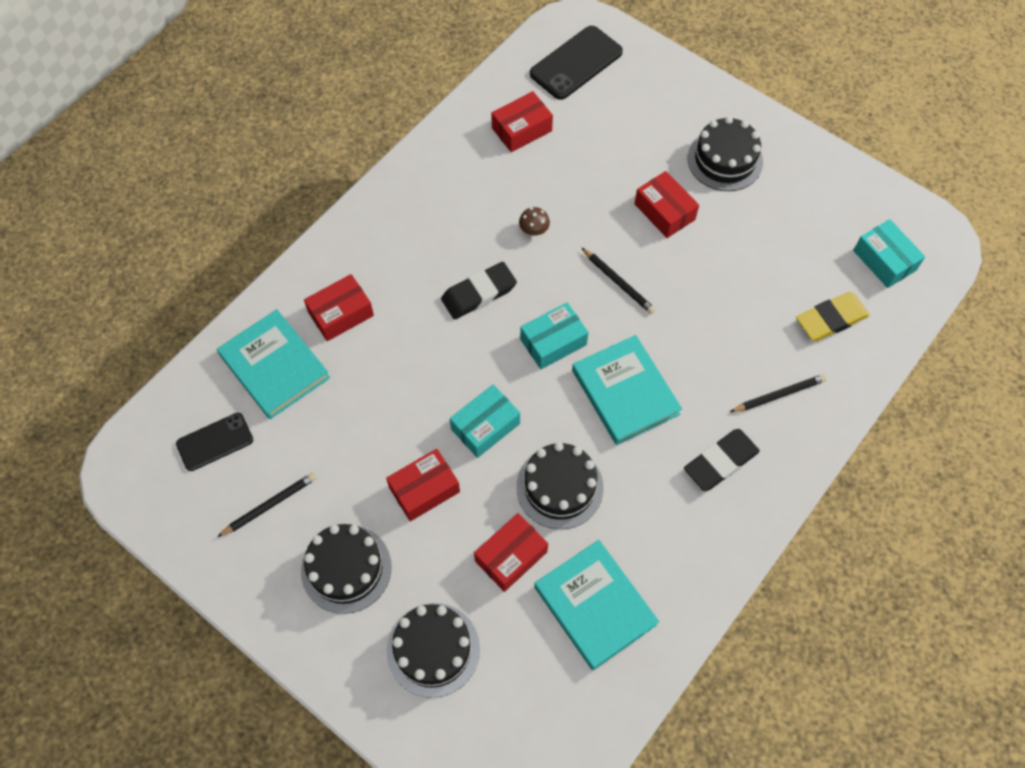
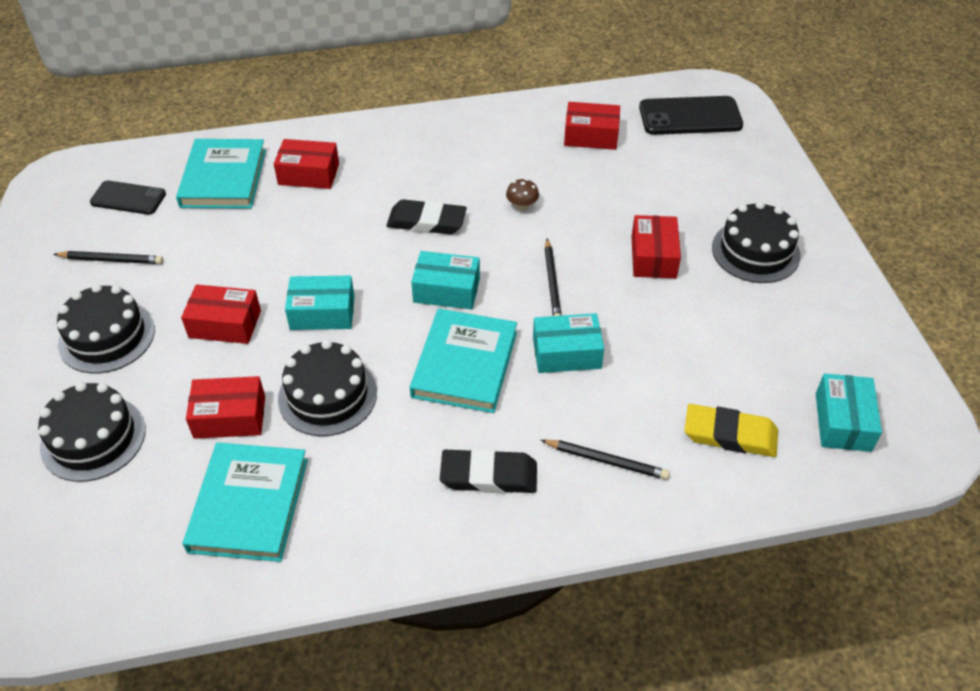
camera: 40 degrees right, 15 degrees down
(681, 333) = (566, 353): none -> turquoise box

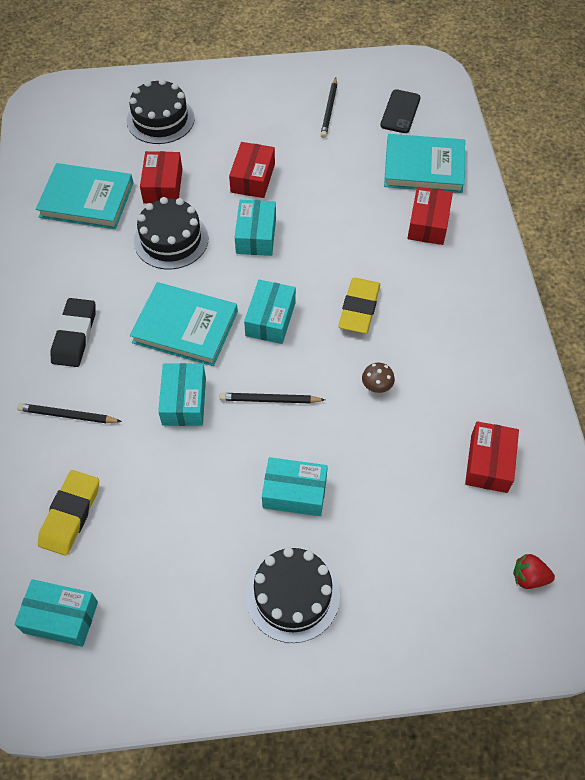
camera: 95 degrees right, 10 degrees up
(107, 336) = (250, 116): black cake -> none
(426, 221) = (359, 308): black eraser -> yellow eraser
(606, 461) = (67, 415): black pencil -> black pencil turned 75 degrees clockwise
(653, 257) = (294, 492): red box -> turquoise box
(690, 117) = (529, 577): black phone -> red strawberry

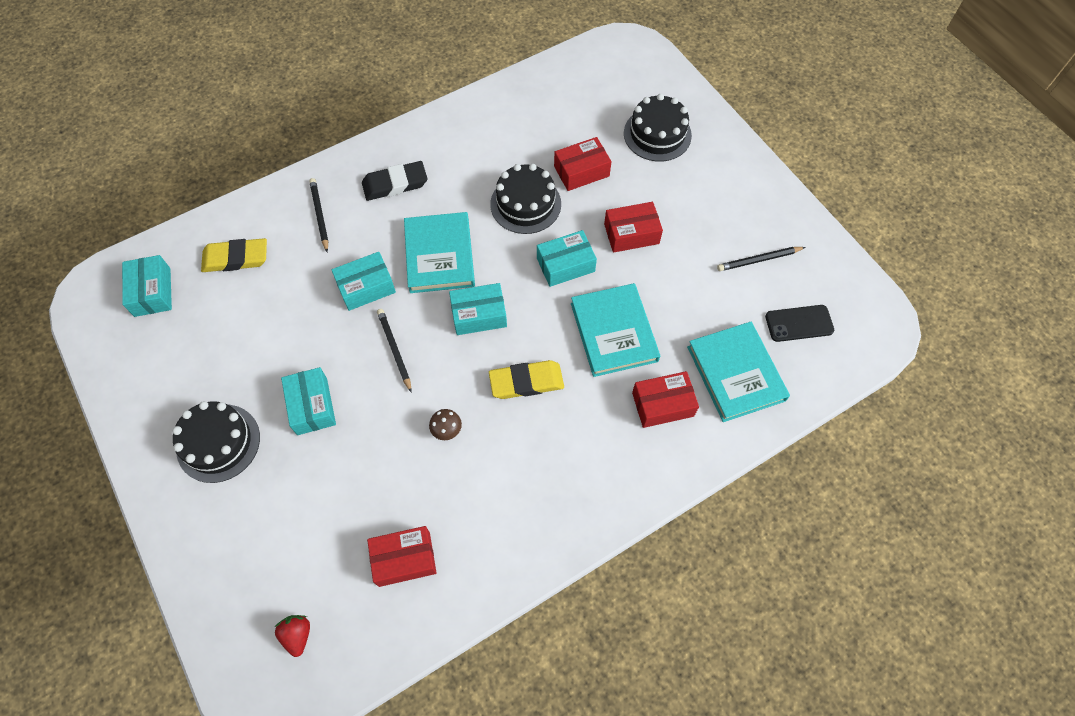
camera: 65 degrees right, 5 degrees up
(86, 200) = (535, 126): turquoise book -> turquoise book (613, 332)

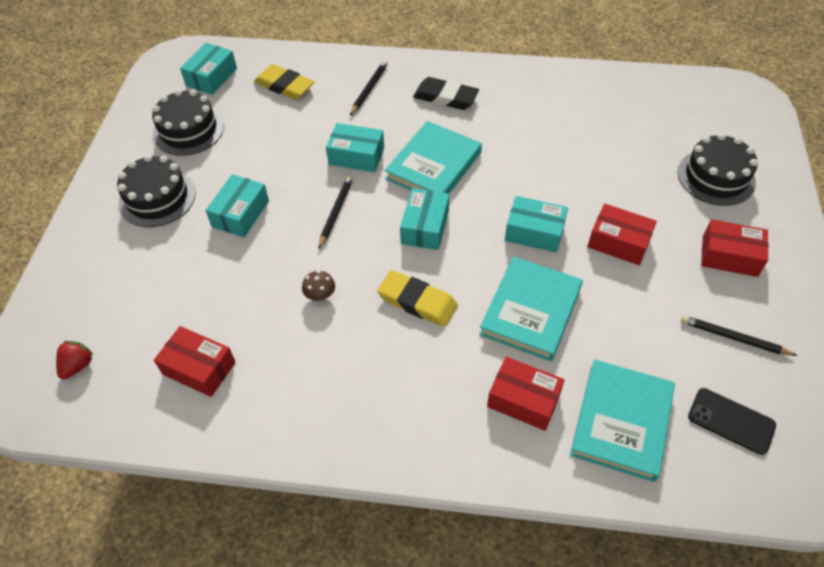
camera: 40 degrees right, 10 degrees down
(479, 315) = (425, 227): turquoise box -> turquoise box turned 75 degrees clockwise
(525, 204) = (541, 167): black cake -> black cake (188, 130)
(581, 171) = (614, 169): red box -> red box (729, 256)

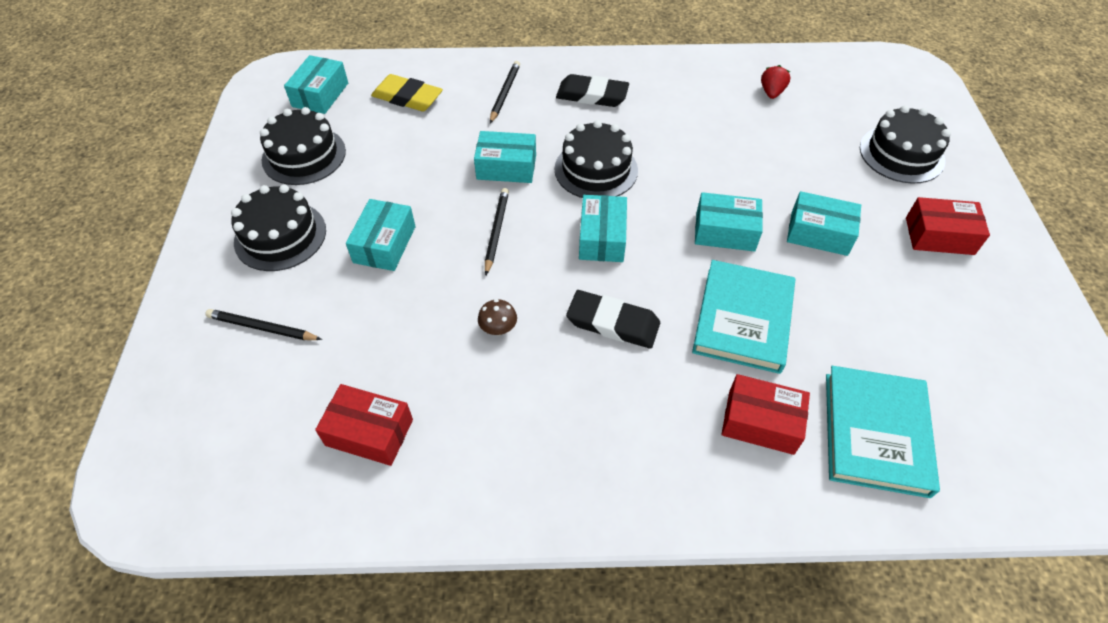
camera: 10 degrees left, 0 degrees up
(78, 365) = (215, 448): red strawberry -> red strawberry (771, 92)
(417, 301) = (613, 323): yellow eraser -> black eraser
(433, 165) = (596, 169): turquoise book -> black cake
(618, 242) = (819, 233): red box -> turquoise box
(731, 421) = (993, 417): black phone -> none
(733, 338) = (969, 324): black pencil -> black pencil (262, 328)

